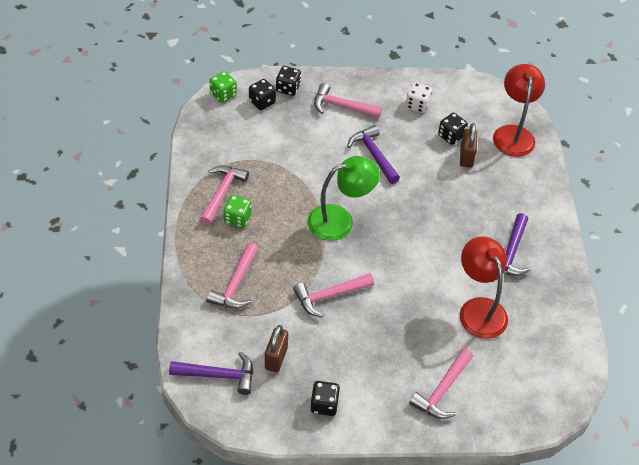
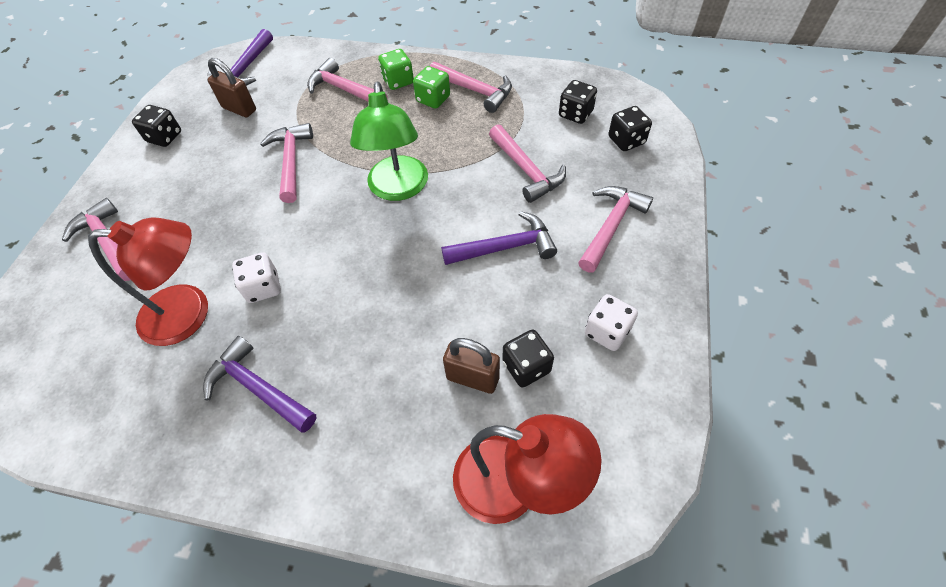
camera: 110 degrees right, 5 degrees up
(223, 94) = (642, 106): green dice -> green dice (398, 81)
(288, 88) = (653, 170): black dice -> black dice (575, 114)
(303, 152) = (526, 170): none -> pink hammer
(445, 274) = (263, 287): none -> white dice

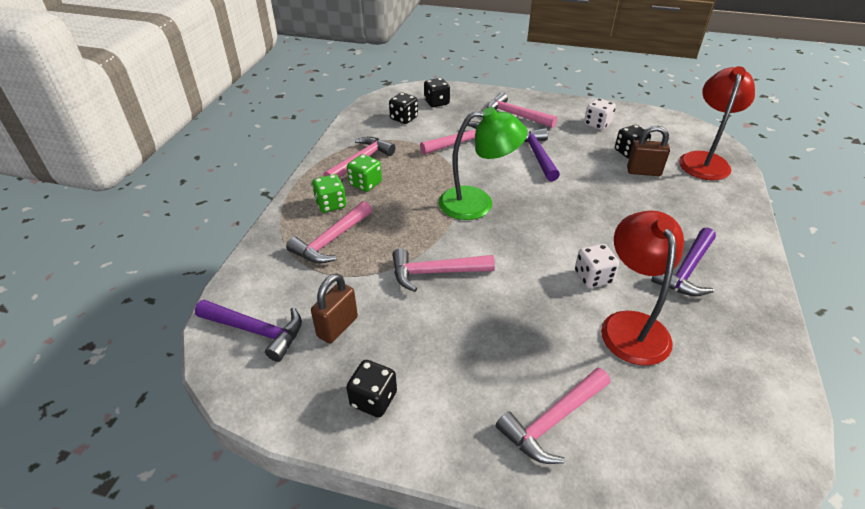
camera: 90 degrees left, 15 degrees down
(473, 378) = (643, 172): brown padlock -> brown padlock turned 75 degrees clockwise

